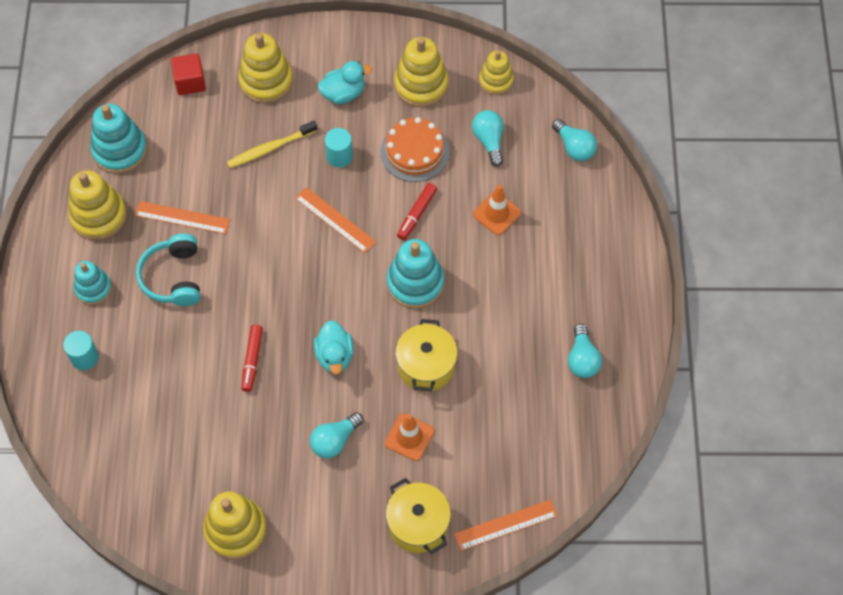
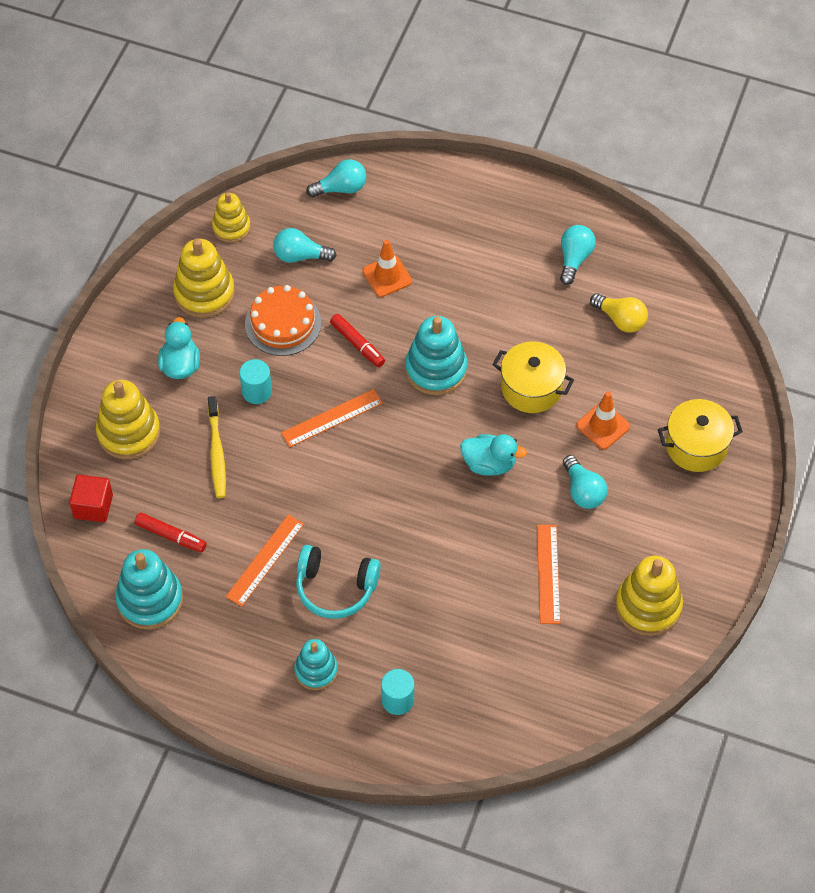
camera: 70 degrees left, 5 degrees down
(98, 216) = (226, 643): yellow stacking toy -> none
(252, 360) = (465, 540): red marker -> red marker (171, 536)
(505, 525) = (721, 375): orange ruler -> orange ruler (548, 574)
(531, 418) = (620, 319): none -> yellow light bulb
(582, 359) = (574, 259): turquoise light bulb -> turquoise light bulb turned 90 degrees counterclockwise

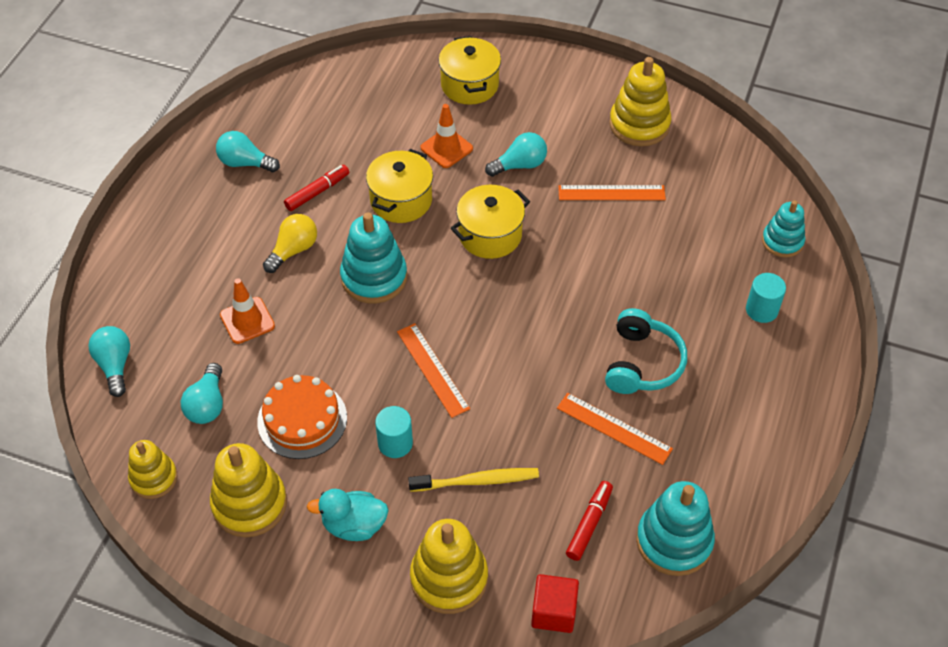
camera: 90 degrees left, 5 degrees down
(316, 670) = (739, 379): turquoise stacking toy -> turquoise stacking toy (782, 241)
(357, 344) = (336, 347): red marker -> red marker (317, 192)
(489, 464) = (490, 235): turquoise duck -> yellow pot
(620, 319) = (323, 131): yellow light bulb -> yellow light bulb (293, 250)

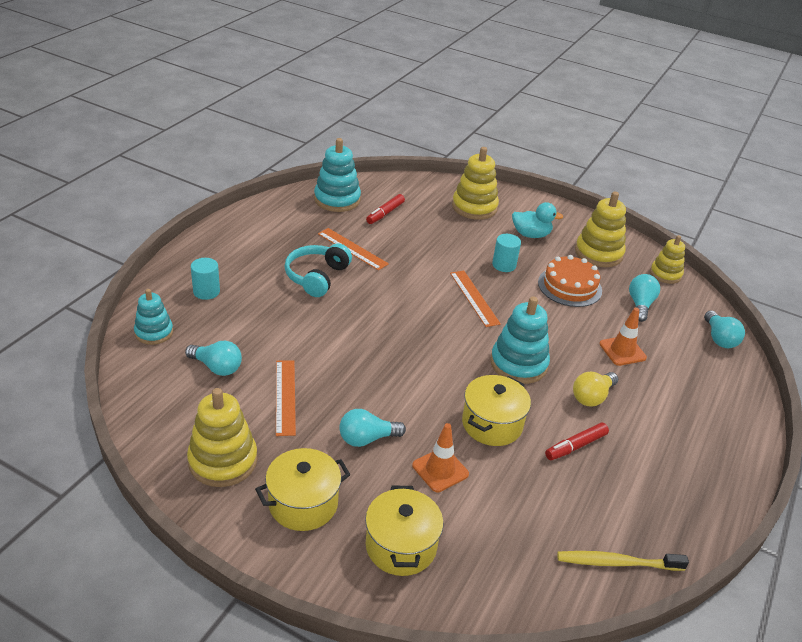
camera: 175 degrees left, 15 degrees down
(245, 163) = (656, 490): turquoise light bulb -> turquoise light bulb (217, 367)
(477, 481) = (451, 240): yellow toothbrush -> yellow toothbrush (617, 562)
(490, 235) = (411, 380): yellow pot -> yellow pot (303, 503)
(553, 612) = (417, 188): red cube -> none
(611, 193) = (285, 397): orange ruler -> orange ruler turned 75 degrees clockwise

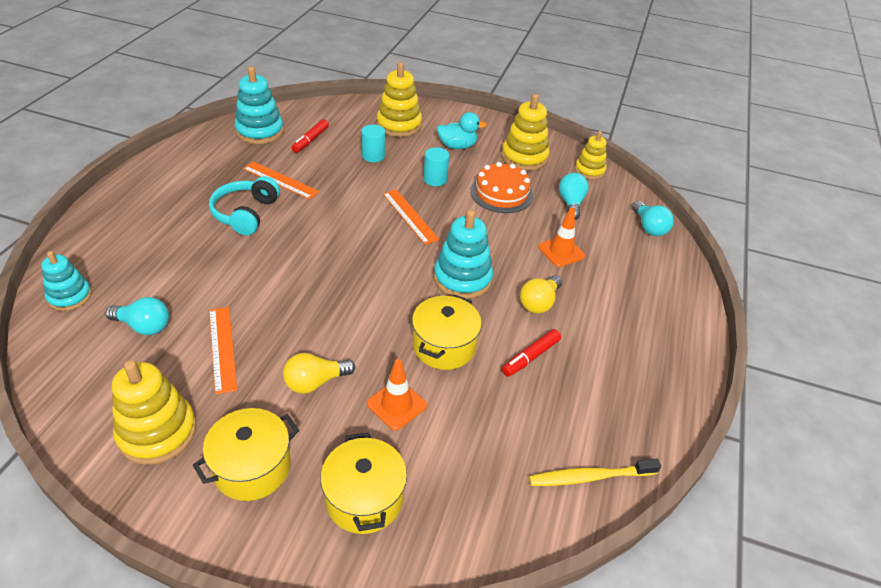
camera: 10 degrees left, 5 degrees up
(206, 291) = (127, 244): turquoise cylinder -> turquoise cylinder (373, 156)
(367, 439) = (315, 382): turquoise light bulb -> yellow light bulb

